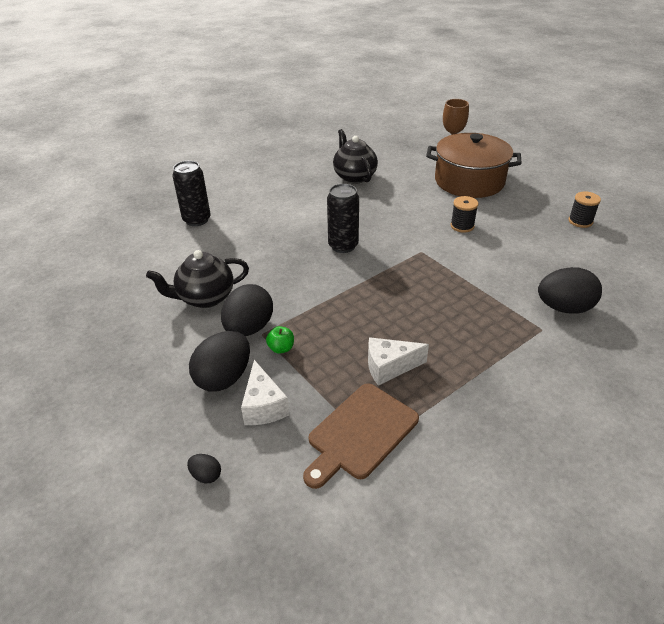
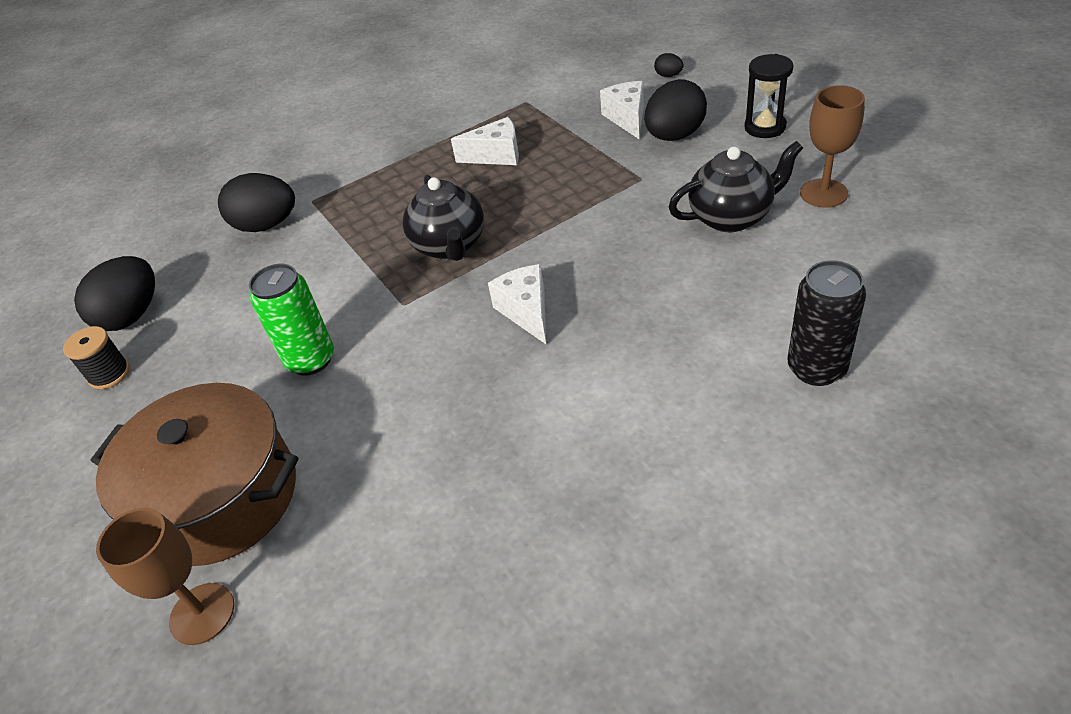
camera: 170 degrees left, 5 degrees up
(134, 313) = (823, 193): none -> brown goblet
(141, 382) = (765, 127): none -> black hourglass
(249, 328) = (658, 183): black egg -> black egg (132, 316)
(281, 348) = (615, 165): green apple -> none
(343, 246) = (526, 311): black can -> white cheese
(354, 176) = (474, 521): black teapot -> black teapot (450, 246)
(360, 433) = (536, 107): brown cutting board -> none
(462, 226) = (311, 360): black spool -> green can

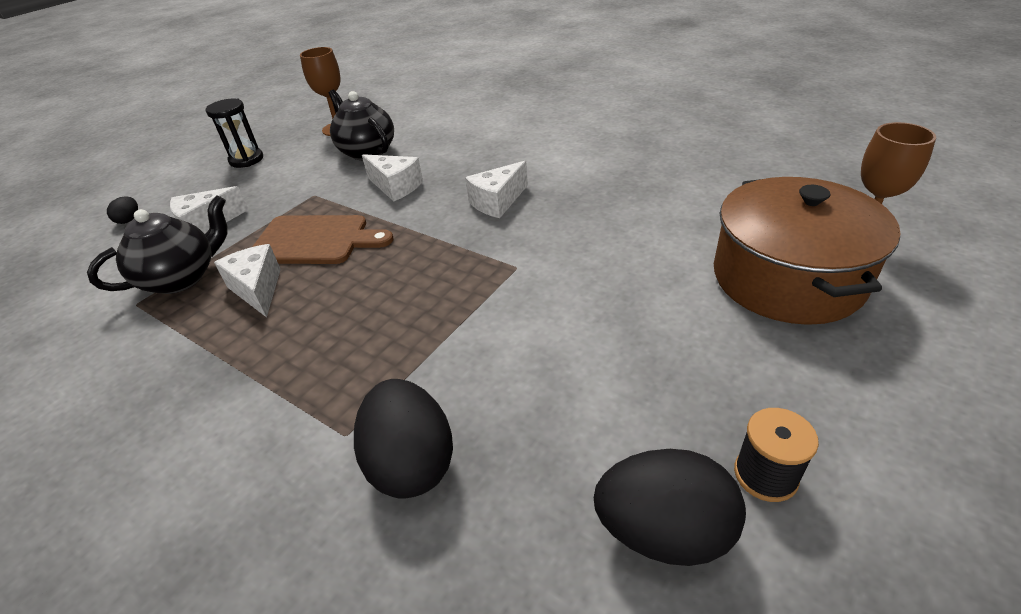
camera: 115 degrees left, 5 degrees down
(311, 360) = (617, 295): green can -> none
(450, 246) = (425, 268): black teapot -> black teapot (182, 278)
(548, 182) = (315, 240): none -> brown cutting board
(618, 236) = (395, 187): none -> white cheese
(674, 136) = (248, 194): black egg -> none
(816, 368) = (501, 108): black can -> none

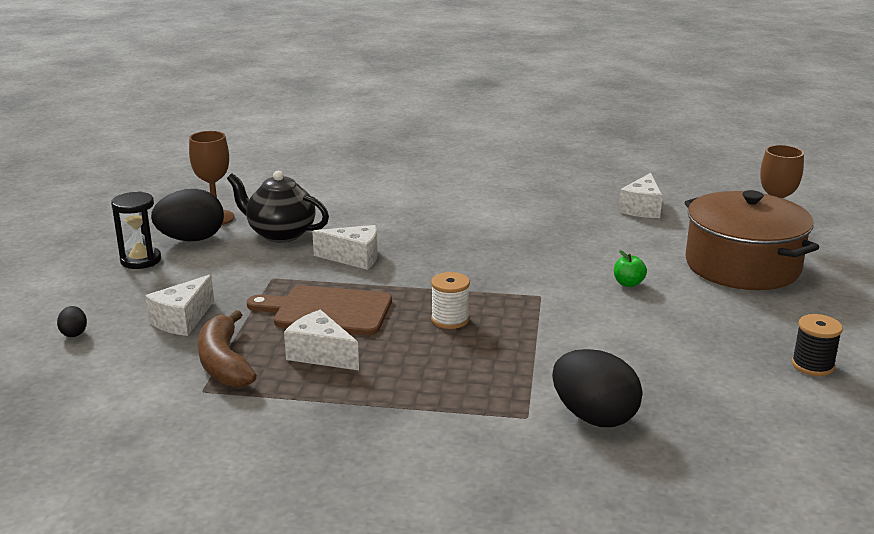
camera: 30 degrees left, 15 degrees down
(182, 278) = (224, 363): black teapot -> brown banana
(315, 240) = (327, 311): brown cutting board -> brown cutting board turned 150 degrees counterclockwise
(403, 276) = (450, 320): none -> white spool
(497, 202) = (470, 254): white cheese -> white cheese (642, 208)
(624, 273) = (628, 284): none -> green apple
(663, 531) = (780, 403): black egg -> black egg (191, 239)

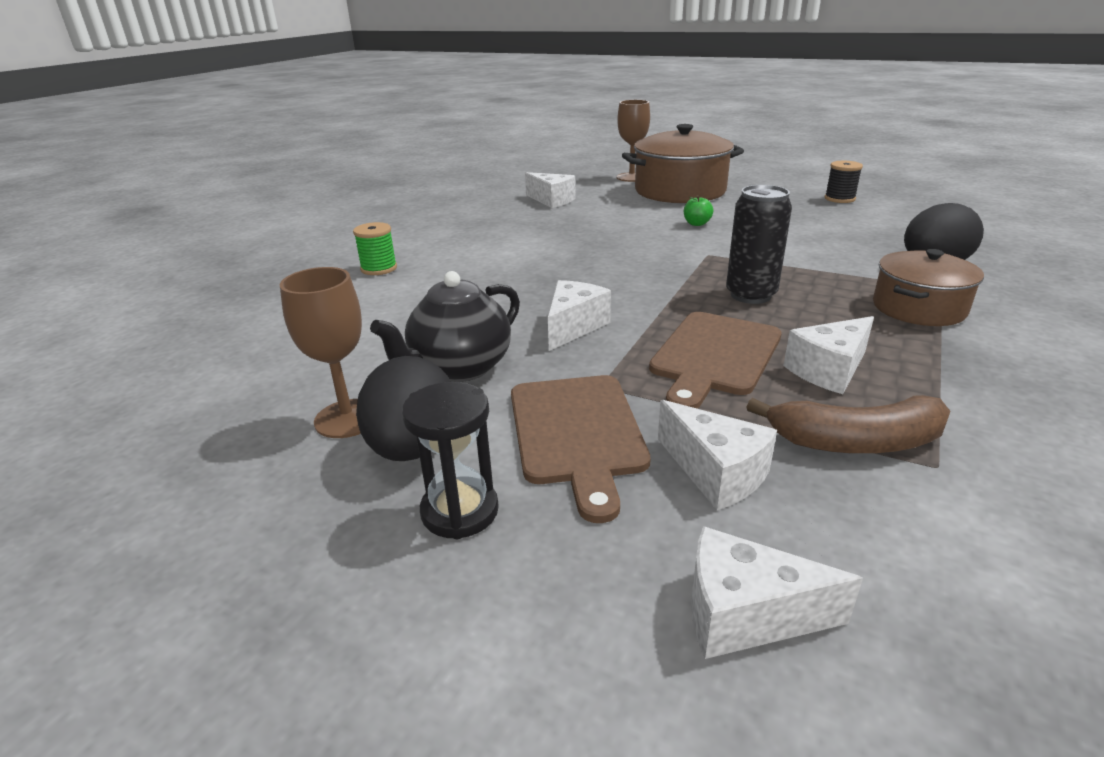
camera: 70 degrees left, 5 degrees up
(74, 333) = (745, 615): black egg -> white cheese
(215, 278) = (577, 433): none -> brown cutting board
(422, 179) = (379, 268): none -> green spool
(450, 320) = (750, 295): white spool -> black can
(463, 400) = (918, 308): none -> brown pot

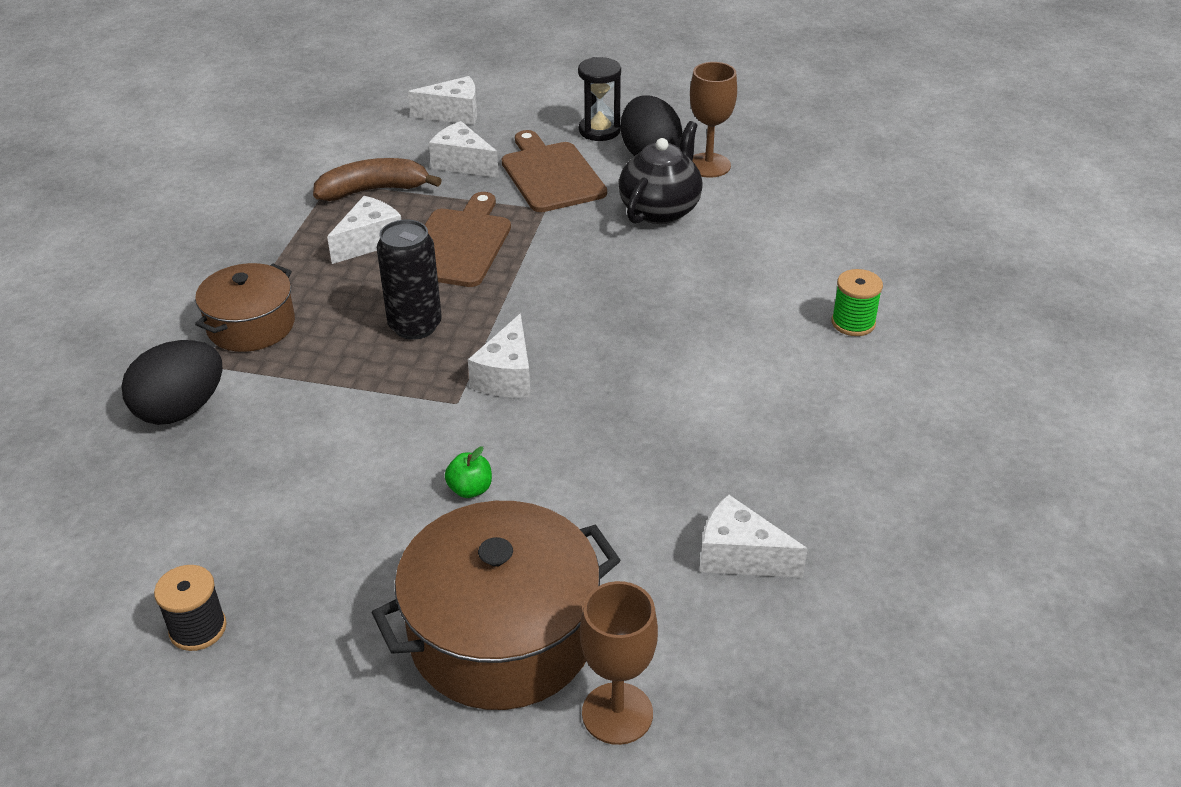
camera: 165 degrees right, 10 degrees up
(573, 327) = (586, 261): white cheese -> white cheese (507, 376)

